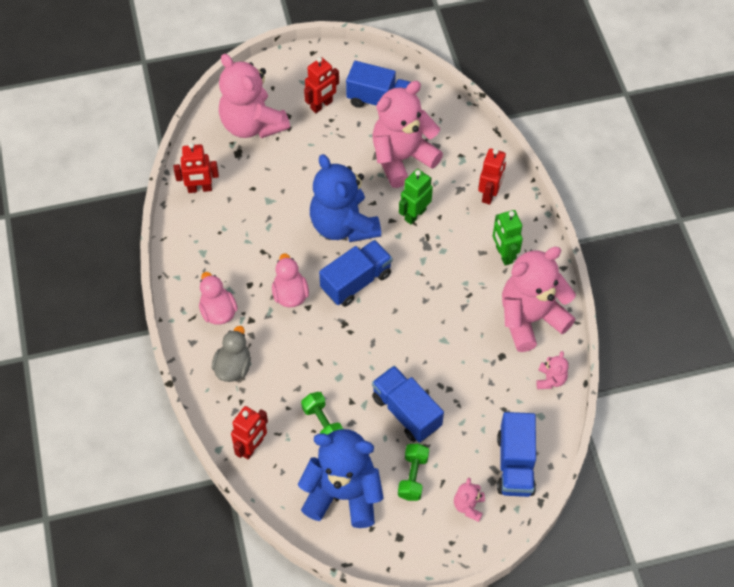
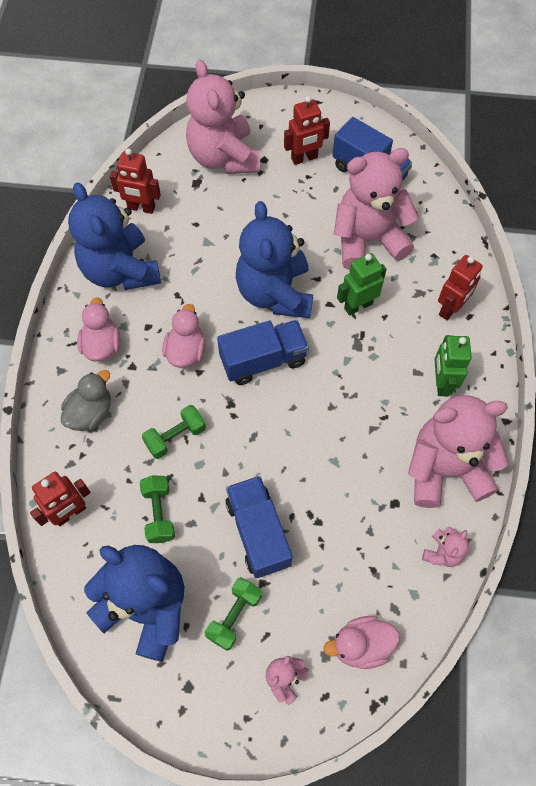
camera: 20 degrees right, 5 degrees up
(206, 246) = (120, 270): none -> blue teddy bear
(311, 363) = (175, 437): none -> green dumbbell
(515, 464) = (361, 645): blue truck -> pink duck

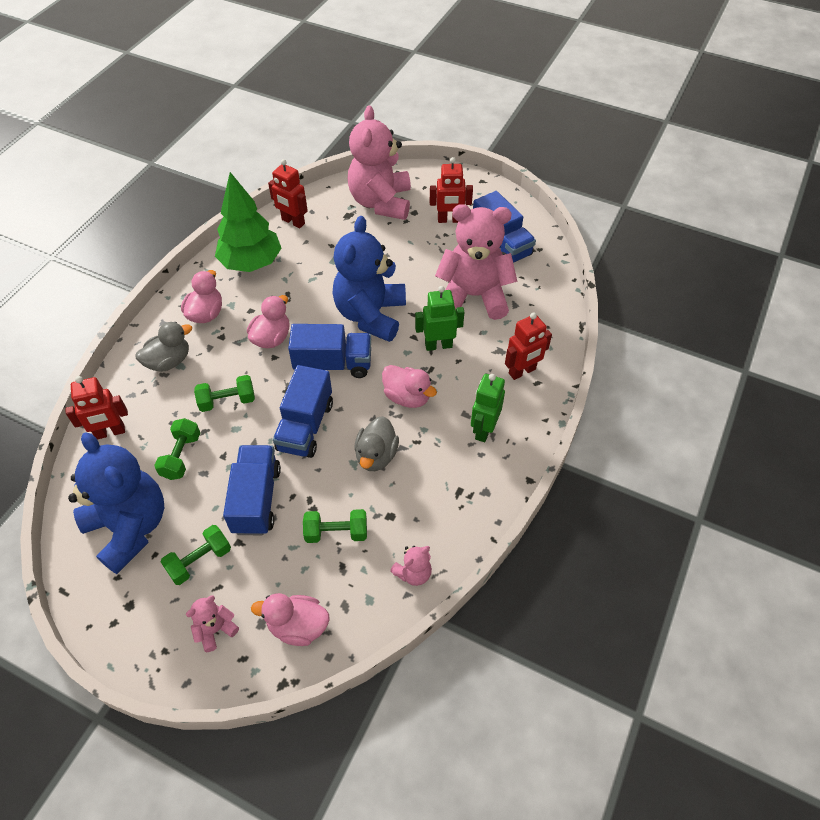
camera: 20 degrees right, 10 degrees down
(120, 270) = (251, 263): blue teddy bear -> green tree
(268, 438) = (305, 426): none -> blue truck
(352, 445) = (376, 455): none -> grey duck
(352, 538) = (336, 532): none -> green dumbbell
(353, 372) = (407, 397): none -> pink duck
(445, 469) = (451, 503): pink teddy bear -> none

